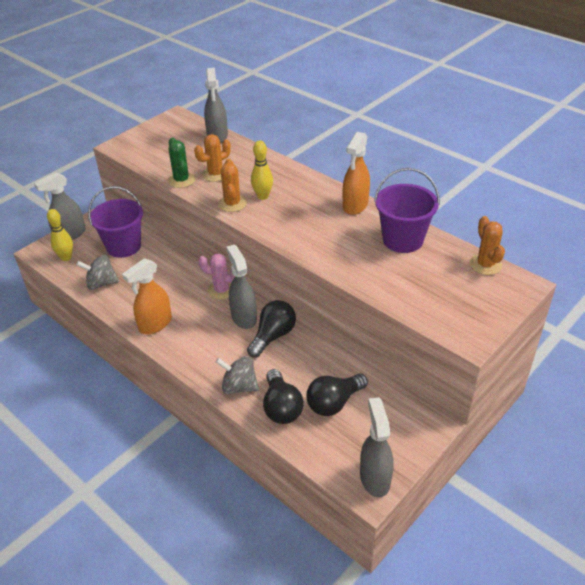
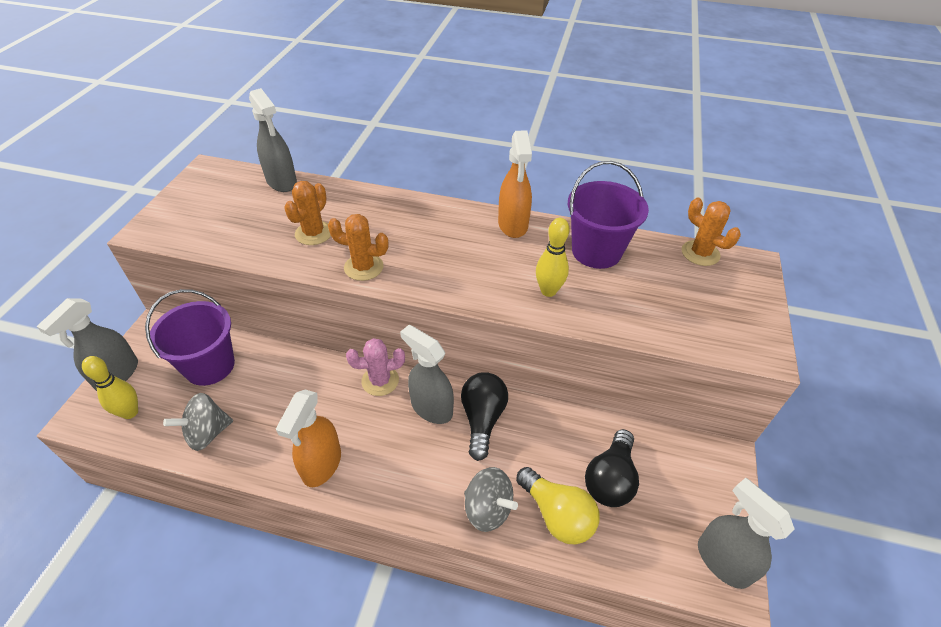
camera: 30 degrees left, 5 degrees up
(181, 180) = (272, 255): green cactus -> none
(232, 204) = (363, 267): orange cactus -> orange cactus turned 45 degrees counterclockwise
(239, 386) = (488, 509): grey spinning top -> grey spinning top turned 135 degrees counterclockwise
(263, 196) = (396, 246): yellow bowling pin -> yellow bowling pin (548, 291)
(281, 407) = (557, 514): black light bulb -> yellow light bulb

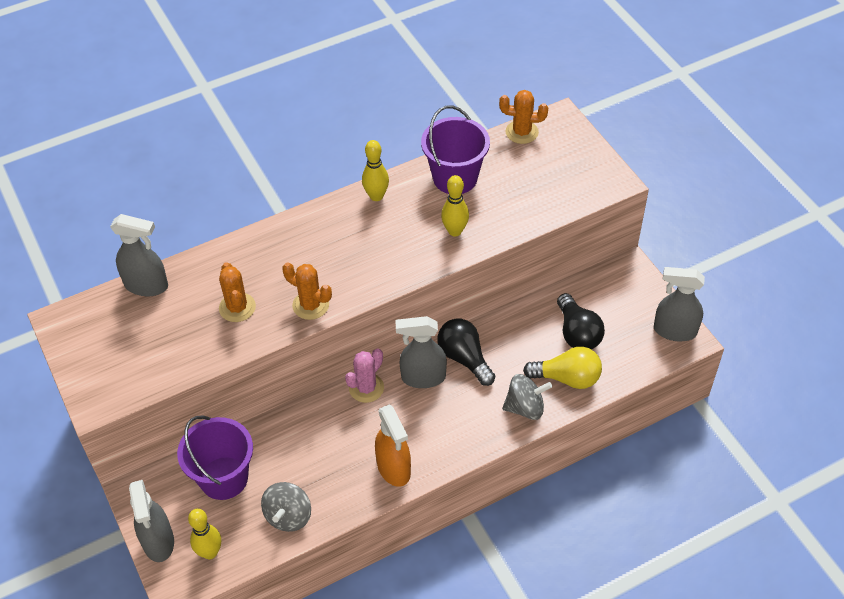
camera: 40 degrees left, 5 degrees up
(363, 267) = (310, 305): orange cactus -> orange cactus turned 60 degrees clockwise
(513, 225) = (376, 196): orange spray bottle -> yellow bowling pin

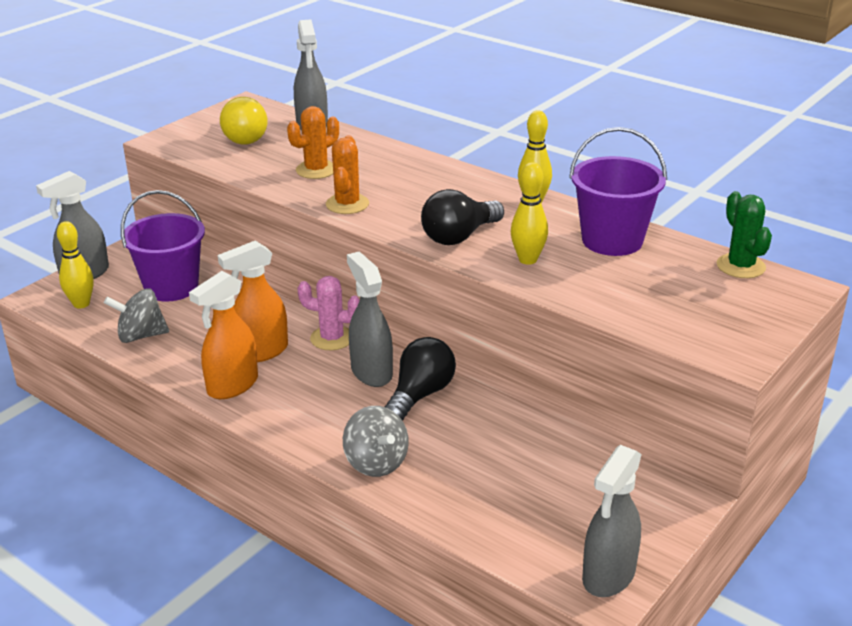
camera: 65 degrees right, 20 degrees down
(359, 438) = (261, 352): none -> orange spray bottle
(522, 132) = (740, 266): orange cactus -> green cactus
(567, 378) = (447, 487): yellow light bulb -> yellow light bulb (243, 137)
(577, 333) = (529, 478): black light bulb -> black light bulb (459, 236)
(674, 331) = (608, 576): grey spray bottle -> grey spray bottle turned 135 degrees counterclockwise

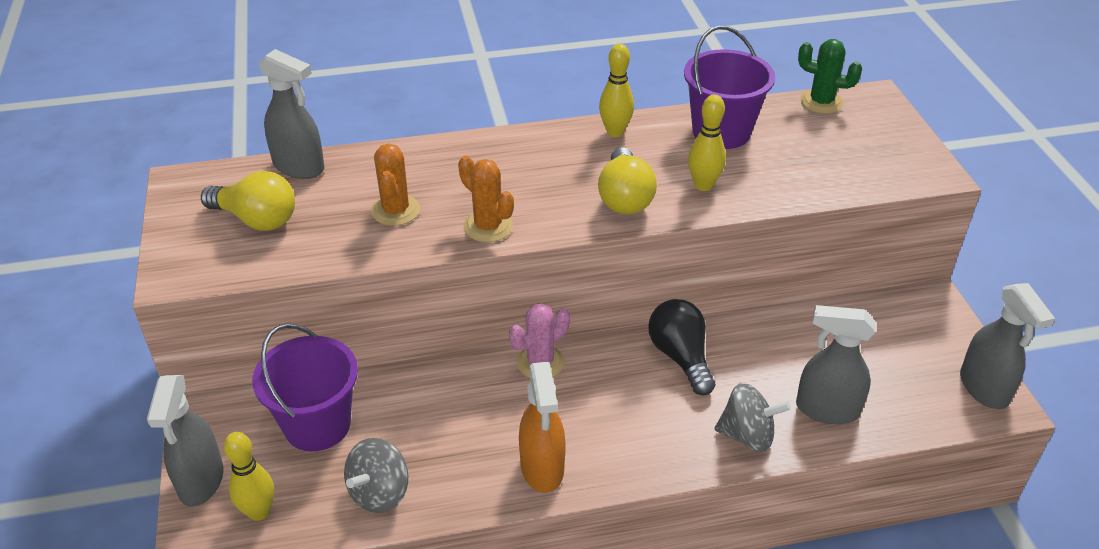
camera: 50 degrees left, 10 degrees up
(261, 352) = (509, 420): orange spray bottle -> none
(371, 372) = (618, 367): grey spray bottle -> grey spray bottle (826, 409)
(459, 236) = (624, 197): black light bulb -> yellow light bulb

